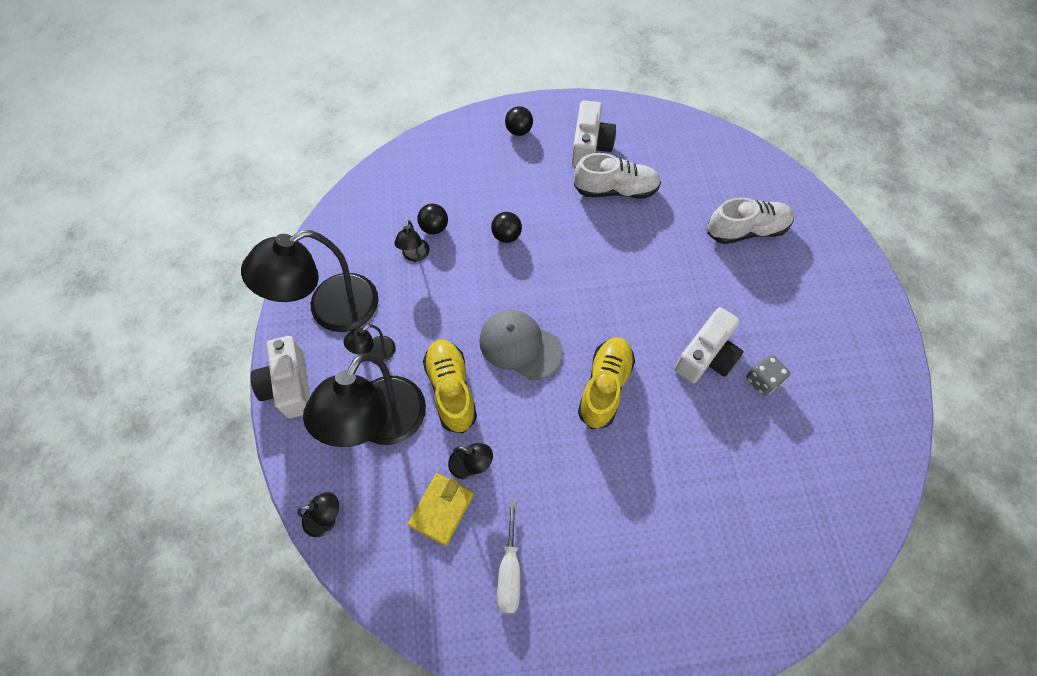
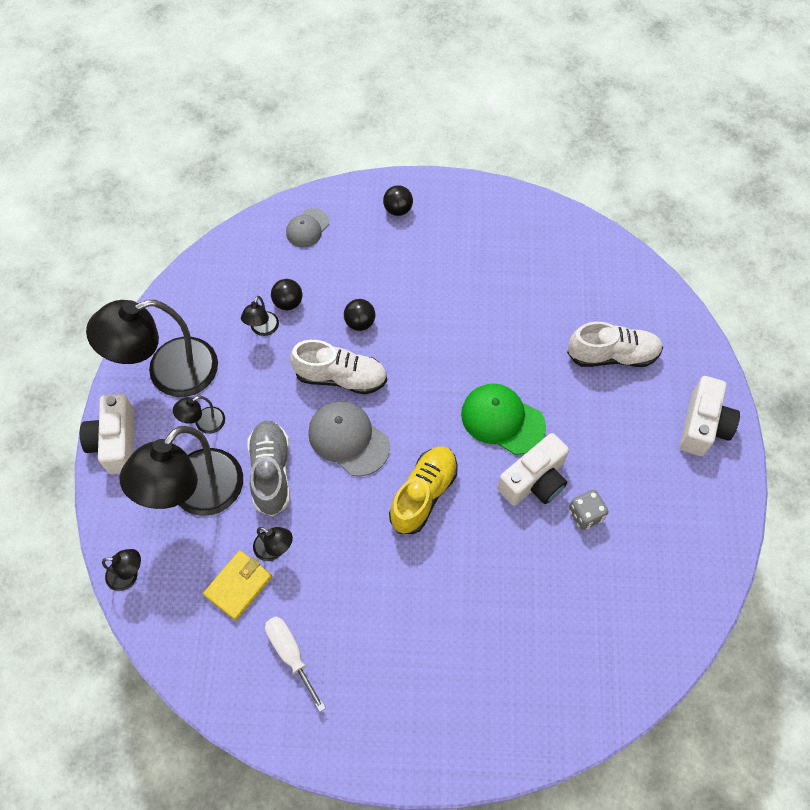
camera: 10 degrees right, 0 degrees up
(438, 158) = (307, 228): none -> grey cap
(451, 390) = (271, 472): yellow shoe -> grey shoe
(509, 571) = (290, 654): white screwdriver -> white screwdriver turned 135 degrees clockwise
(590, 146) = (469, 238): white camera -> white camera (703, 425)
(615, 190) = (485, 290): white shoe -> white shoe (341, 377)
(662, 304) = (502, 420): none -> green cap

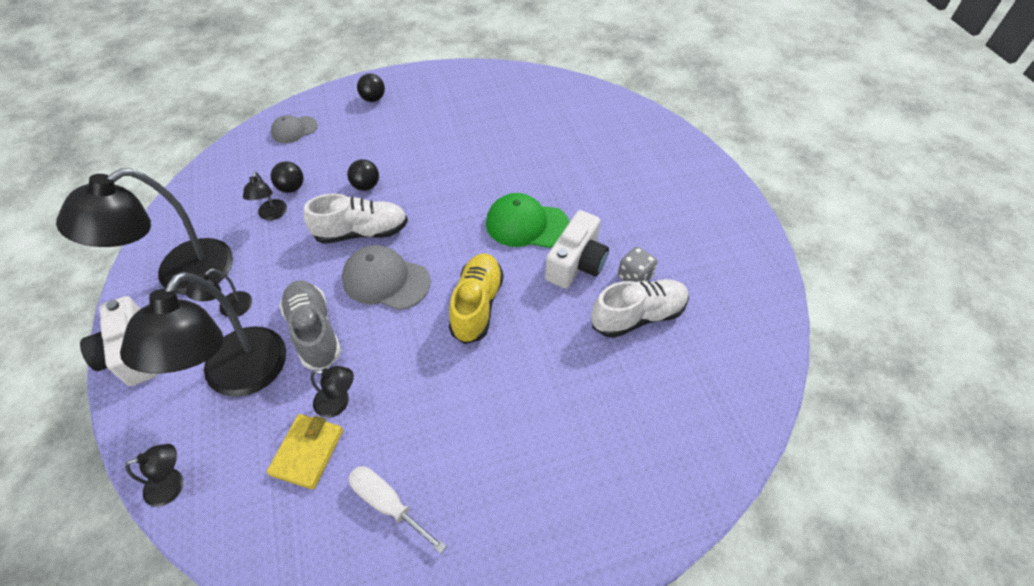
camera: 20 degrees left, 10 degrees down
(307, 228) = (294, 130): grey cap -> grey cap turned 45 degrees clockwise
(612, 355) = (600, 153): white shoe -> white shoe (638, 316)
(703, 425) = (699, 182): white camera -> none

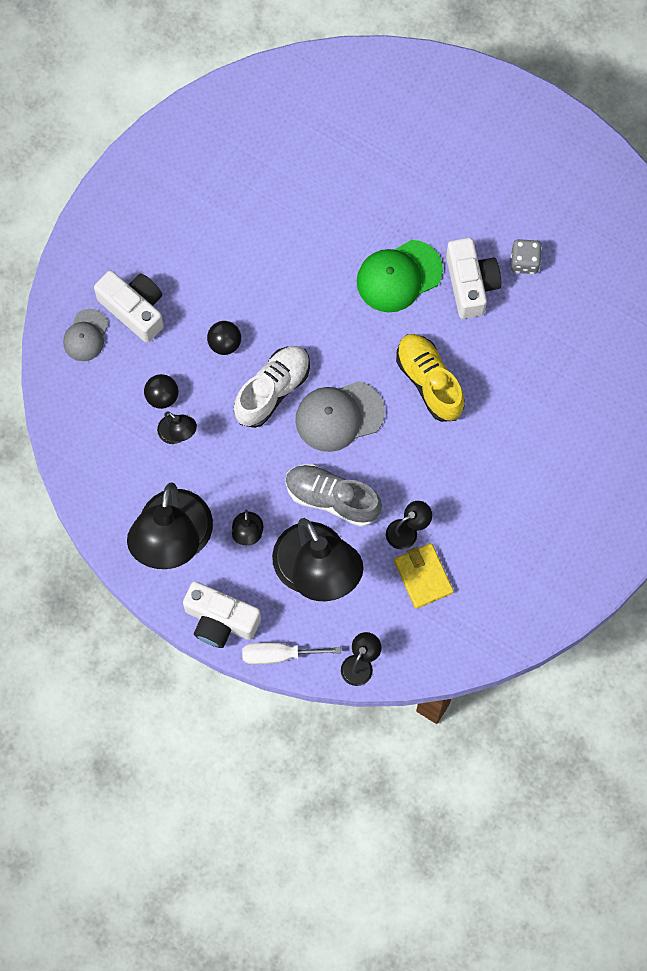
camera: 40 degrees left, 20 degrees up
(338, 135) = (134, 309): none -> white camera
(373, 99) = (117, 240): black ball -> none
(388, 504) = (507, 563): white screwdriver -> white screwdriver (278, 655)
(638, 316) = (553, 297): white shoe -> none

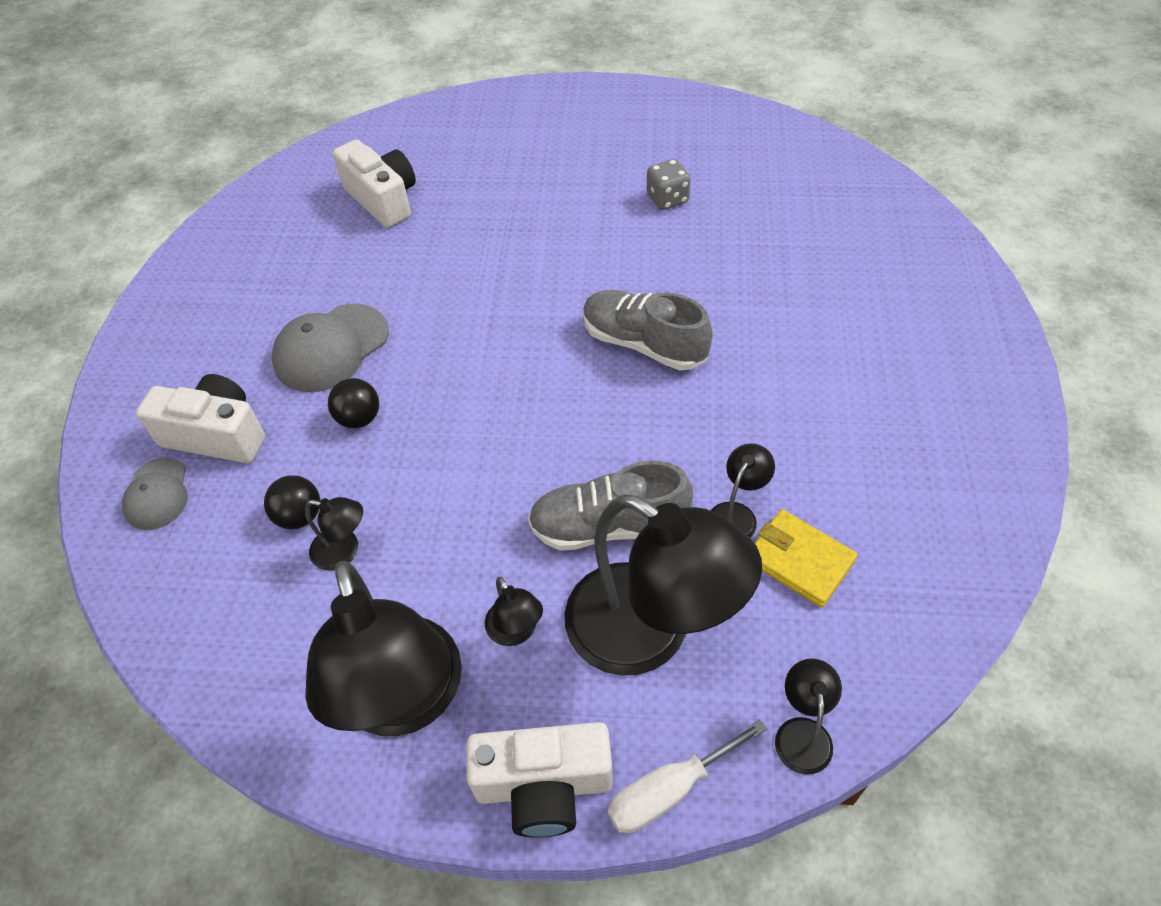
camera: 25 degrees left, 20 degrees down
(272, 390) = (451, 440): white shoe -> none
(339, 416) = (557, 428): grey cap -> grey cap (331, 348)
(399, 276) = (538, 266): green cap -> none
(429, 382) = (644, 344): yellow shoe -> grey shoe
(470, 284) = (624, 239): white camera -> white camera (383, 199)

